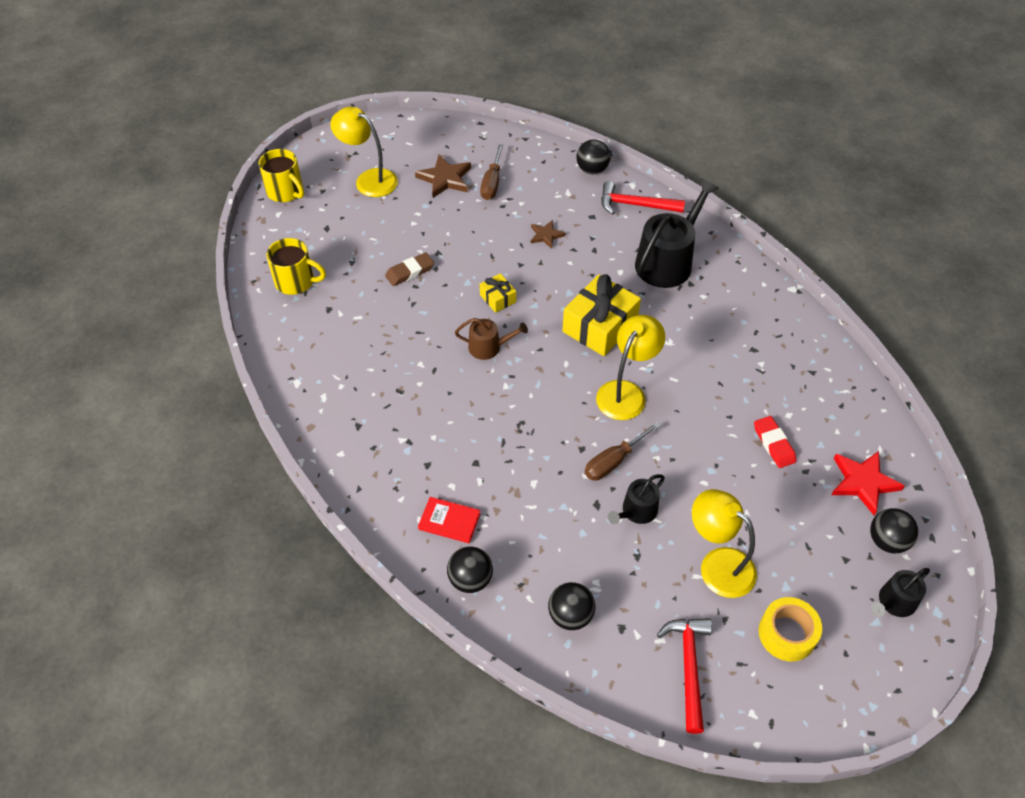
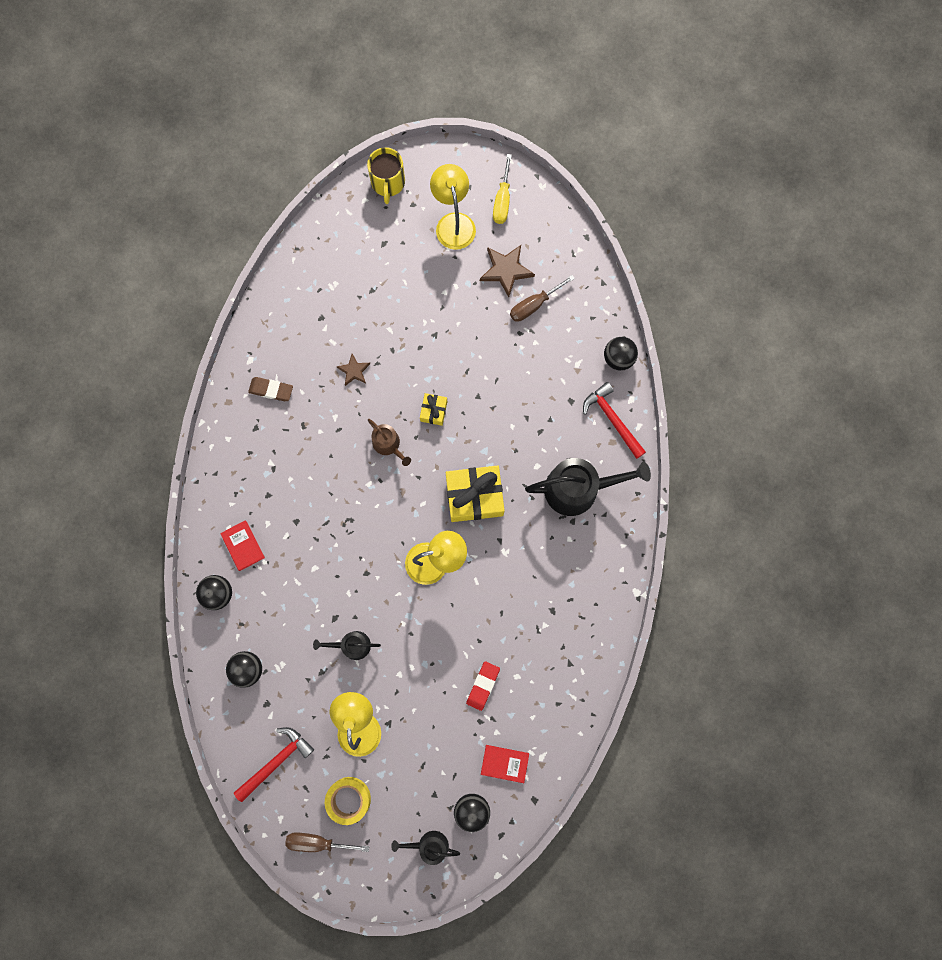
camera: 45 degrees right, 25 degrees up
(296, 281) = (322, 274): yellow mug -> none
(391, 143) = (502, 200): none -> yellow screwdriver
(410, 272) = (400, 334): brown eraser -> brown eraser (271, 390)
(546, 235) = (521, 388): brown star -> brown star (354, 371)
(613, 461) = (375, 600): brown screwdriver -> brown screwdriver (318, 842)
(863, 482) = (504, 763): red star -> red book

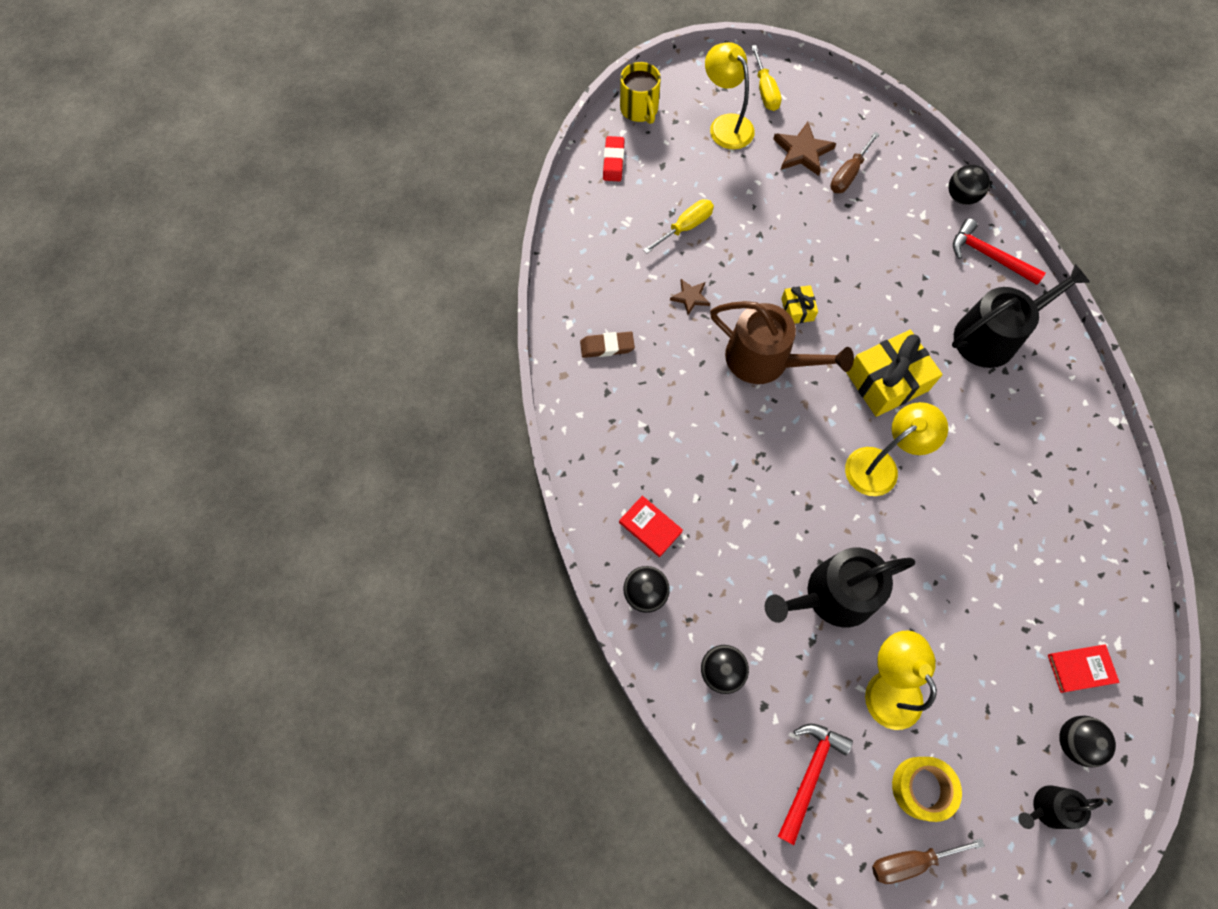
camera: 20 degrees left, 10 degrees down
(352, 645) = (832, 596): black watering can -> black watering can, size x1.89
(377, 307) = (685, 227): none -> yellow screwdriver
(388, 444) = (765, 360): brown watering can -> brown watering can, size x1.89
(483, 685) = (1006, 586): red eraser -> red eraser (613, 161)

